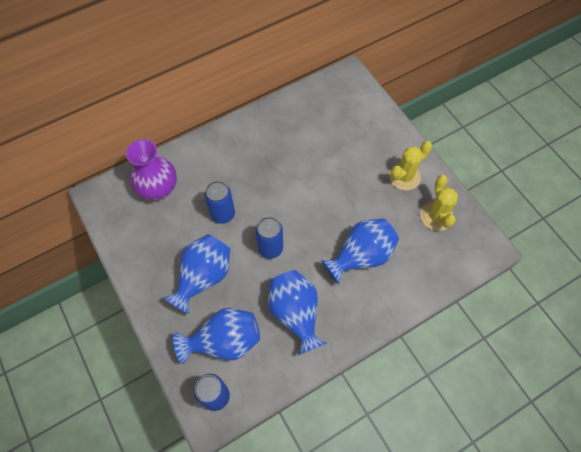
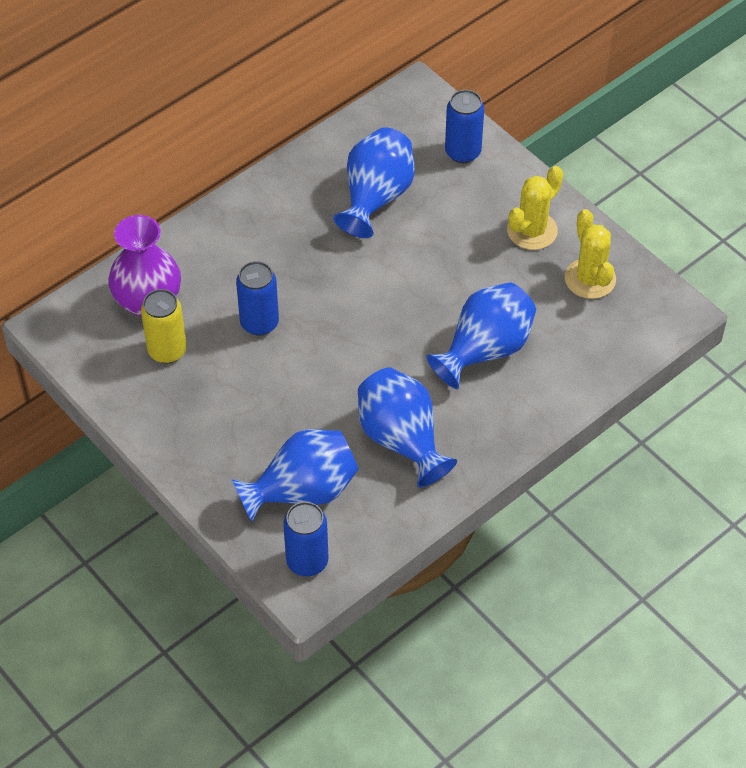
camera: 10 degrees left, 10 degrees down
(162, 224) = (167, 351): none -> yellow can
(203, 277) = (250, 412): blue vase -> blue vase (376, 198)
(270, 248) = (344, 359): blue can -> blue can (463, 152)

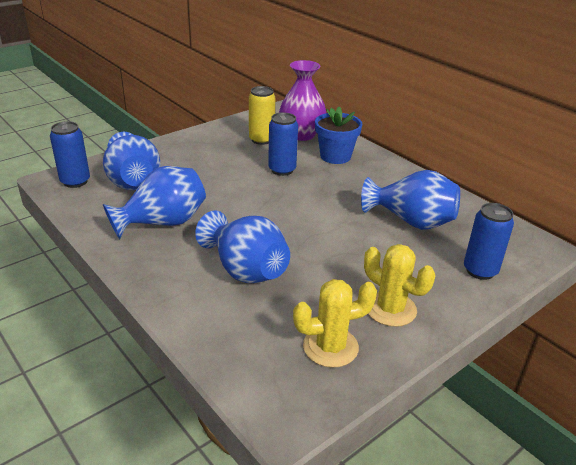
camera: 90 degrees right, 20 degrees down
(217, 263) = (335, 156): none -> blue flower pot

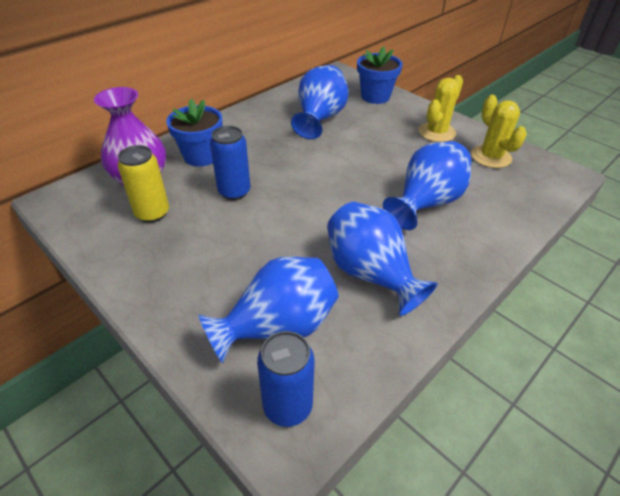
camera: 95 degrees left, 10 degrees up
(480, 270) = (375, 96): blue can -> blue flower pot

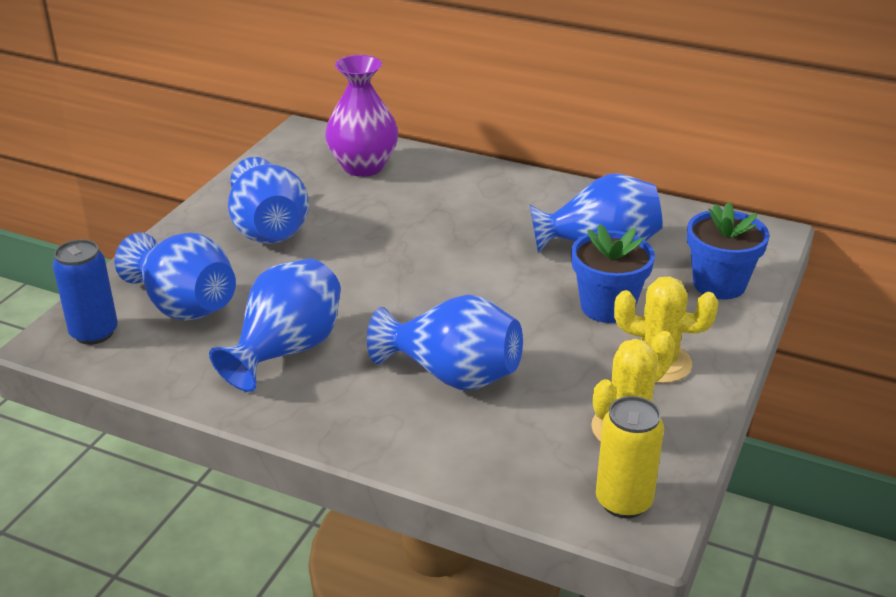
camera: 70 degrees right, 10 degrees down
(152, 213) = (313, 190): yellow can -> yellow can (623, 501)
(195, 251) = (269, 231): none -> blue vase
(201, 156) = (436, 186): blue flower pot -> blue flower pot (607, 307)
(234, 192) = (381, 226): blue can -> none

